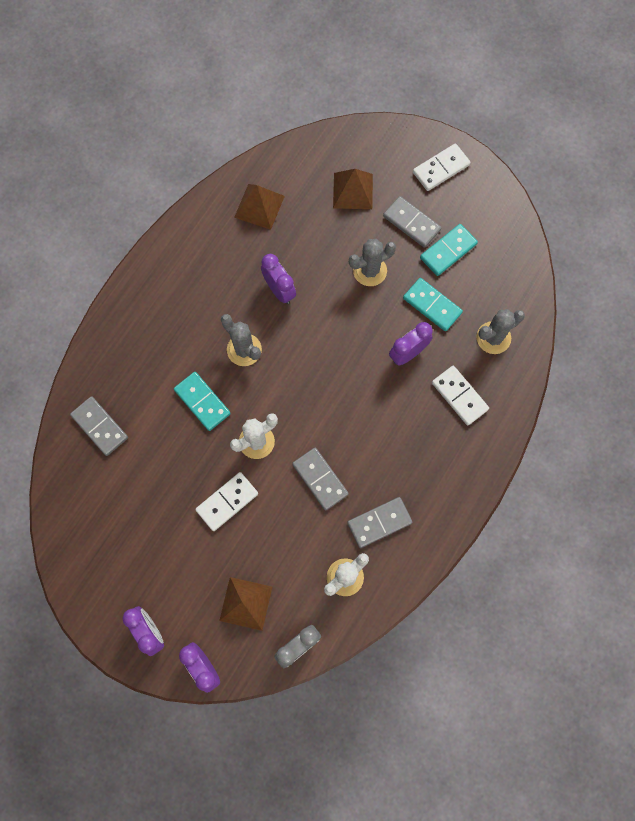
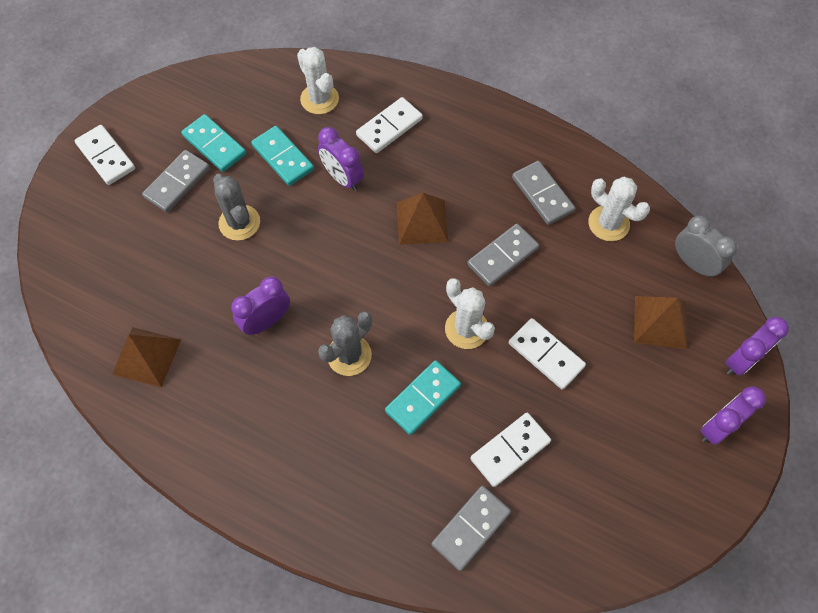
camera: 95 degrees left, 10 degrees down
(153, 462) = (510, 450): none -> white domino
(352, 191) = (130, 248): brown pyramid -> brown pyramid (422, 222)
(432, 305) = (283, 157): turquoise domino -> turquoise domino turned 75 degrees counterclockwise
(493, 338) = (319, 99): grey cactus -> white cactus

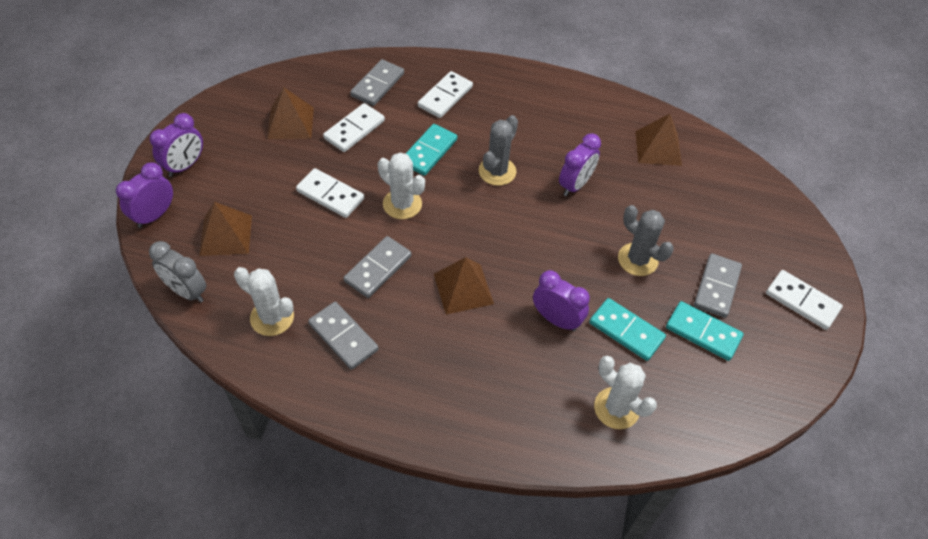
camera: 165 degrees right, 10 degrees down
(389, 127) = (525, 386): white domino -> white domino (445, 97)
(591, 476) = (290, 123): none -> brown pyramid

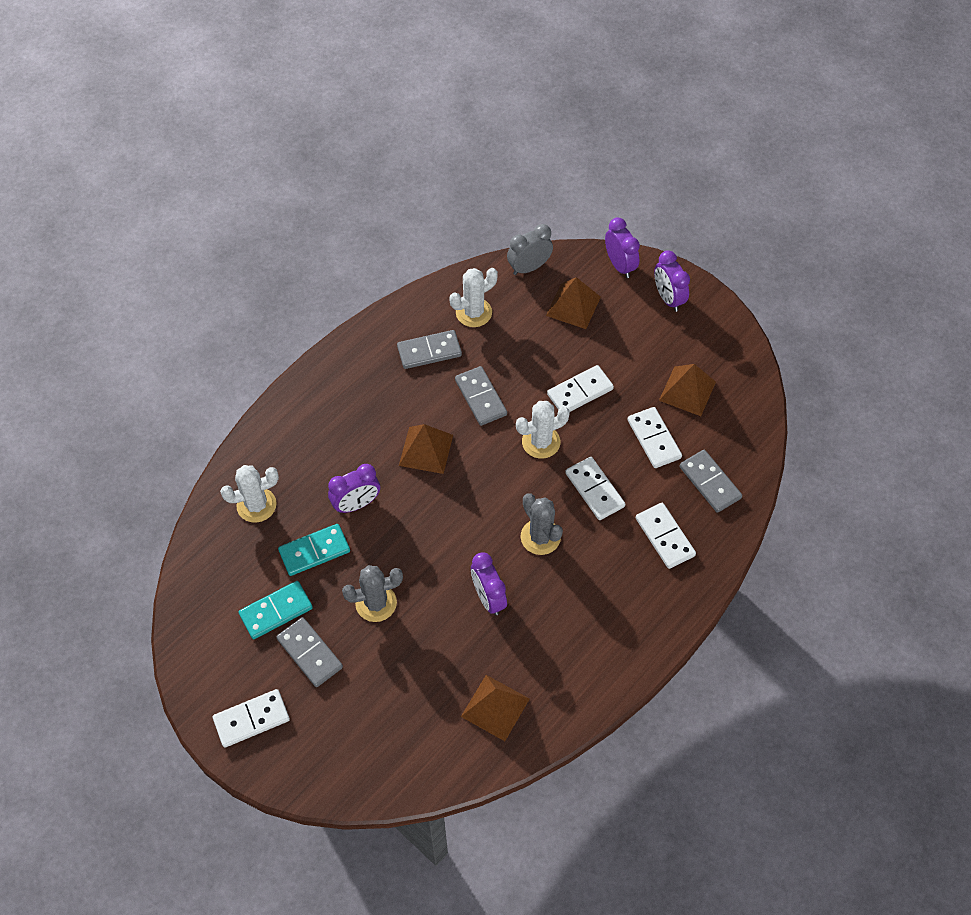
camera: 120 degrees right, 5 degrees up
(429, 152) = (594, 490): turquoise domino -> white domino

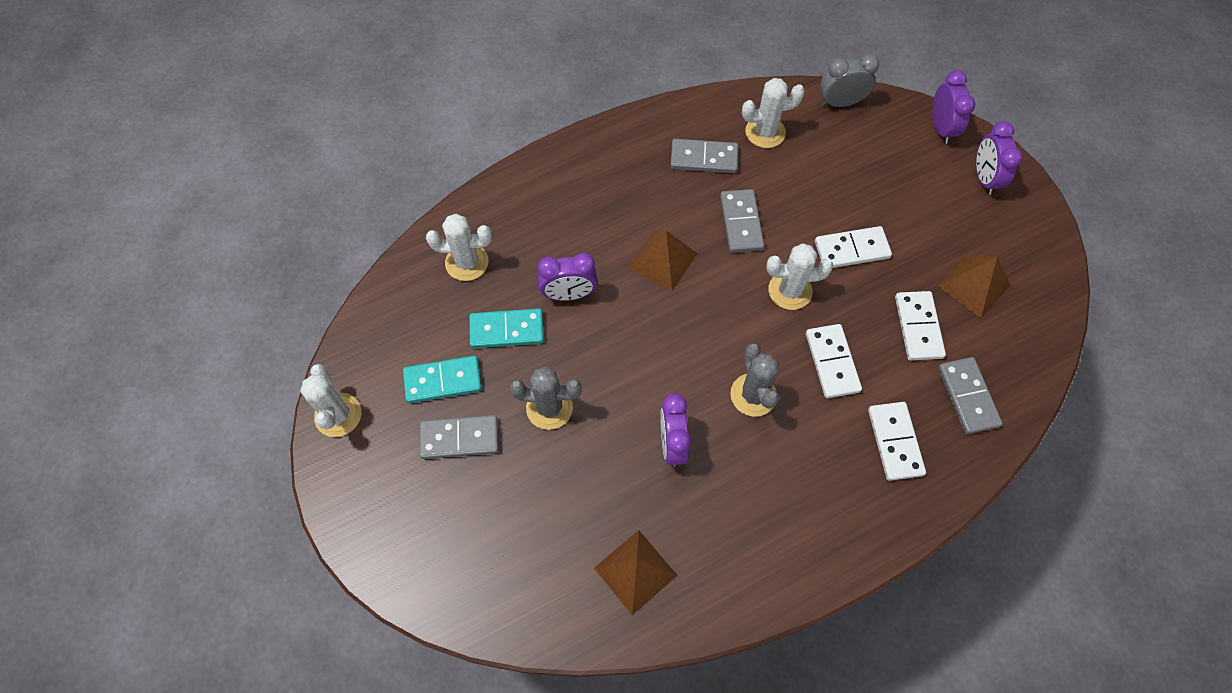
camera: 20 degrees right, 5 degrees up
(196, 669) = (338, 415): none -> white cactus
(251, 719) = (372, 489): white domino -> none
(309, 653) = (459, 438): grey domino -> grey domino turned 75 degrees counterclockwise
(573, 306) = (875, 156): brown pyramid -> none

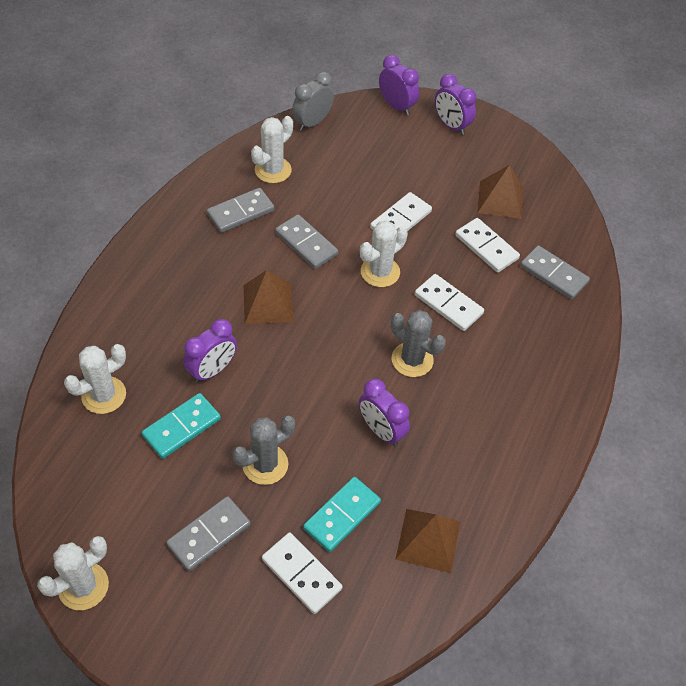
camera: 40 degrees left, 10 degrees down
(338, 415) = (83, 586): white cactus -> white cactus turned 75 degrees counterclockwise
(443, 381) = (158, 500): turquoise domino -> turquoise domino (342, 515)
(895, 442) = (532, 332): white domino -> white domino (301, 574)

